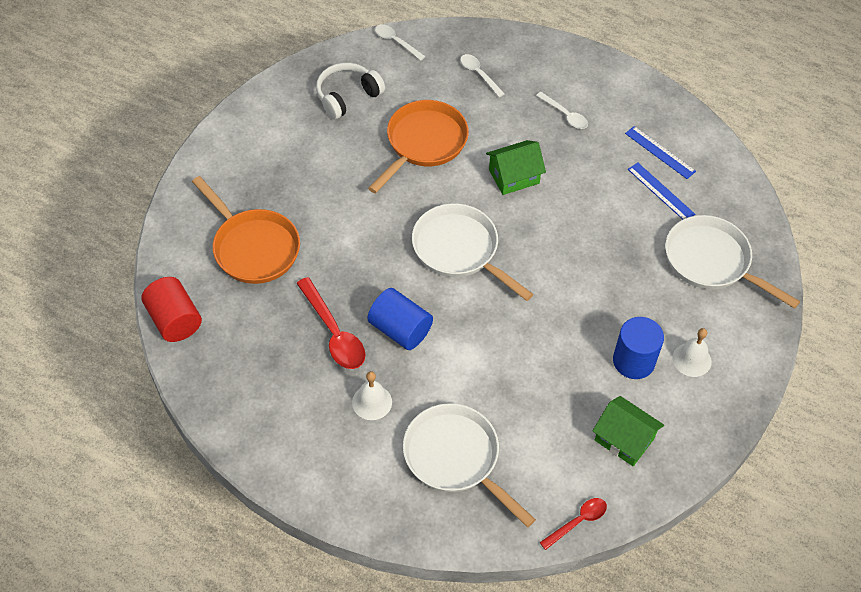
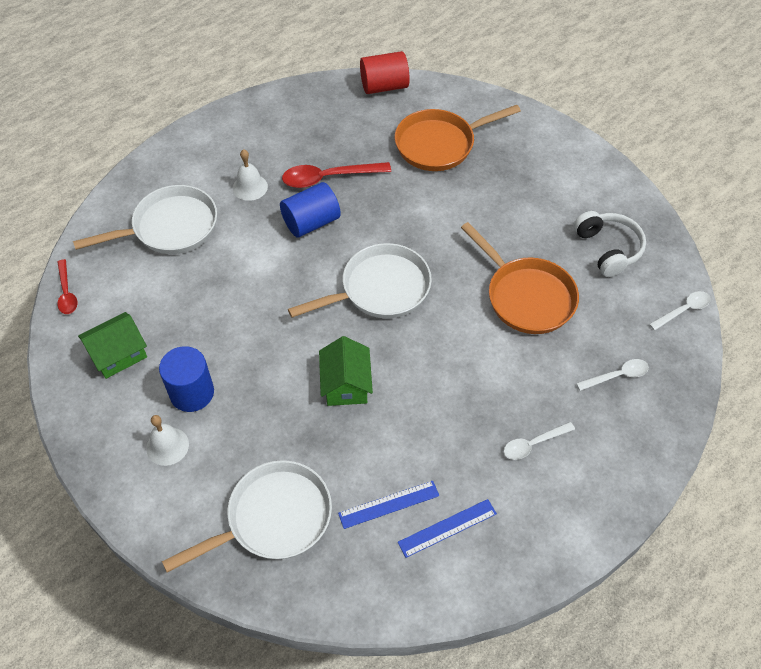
camera: 110 degrees right, 0 degrees up
(514, 176) = (457, 363): green house -> green house (346, 384)

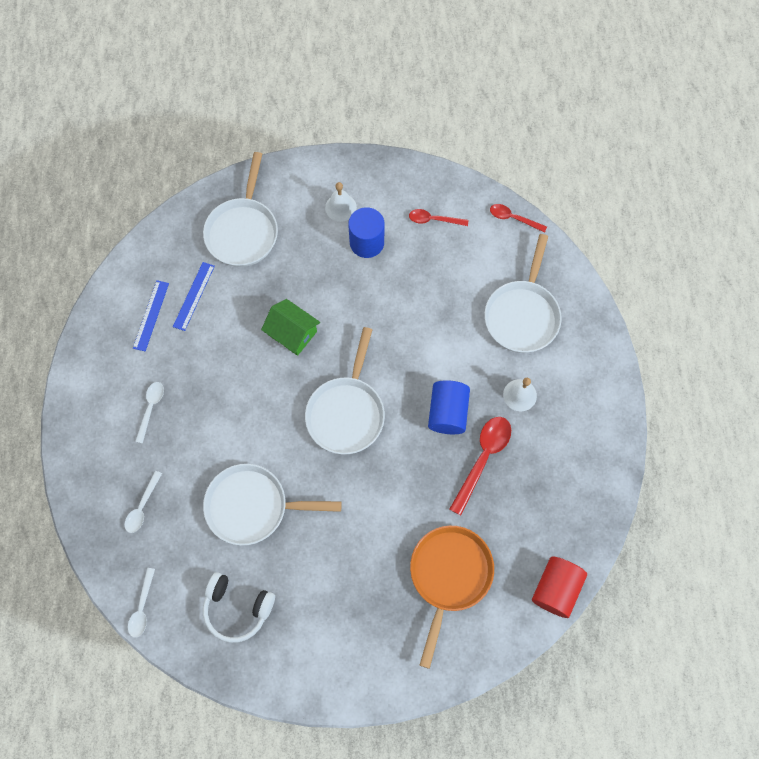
camera: 130 degrees right, 15 degrees up
(118, 354) = (434, 220): green house -> red spoon
(526, 296) = (253, 506): orange pan -> white pan

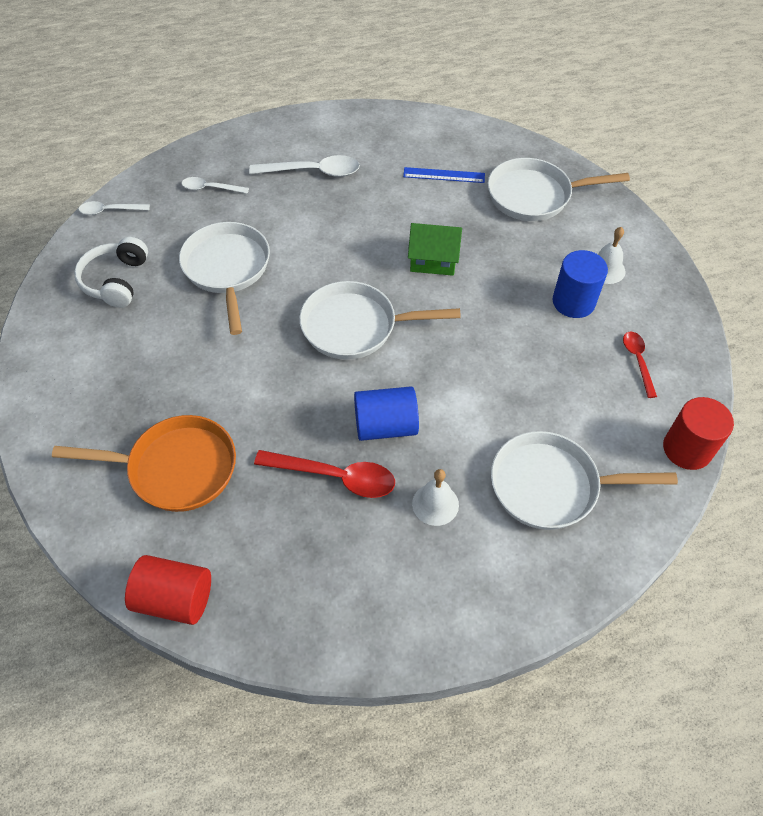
camera: 75 degrees right, 15 degrees down
(151, 315) = (410, 150): blue ruler -> none
(151, 408) = (313, 172): white spoon -> white spoon, size x1.66
(292, 333) = (433, 260): green house -> green house turned 75 degrees clockwise
(513, 218) = (687, 449): red spoon -> red cylinder

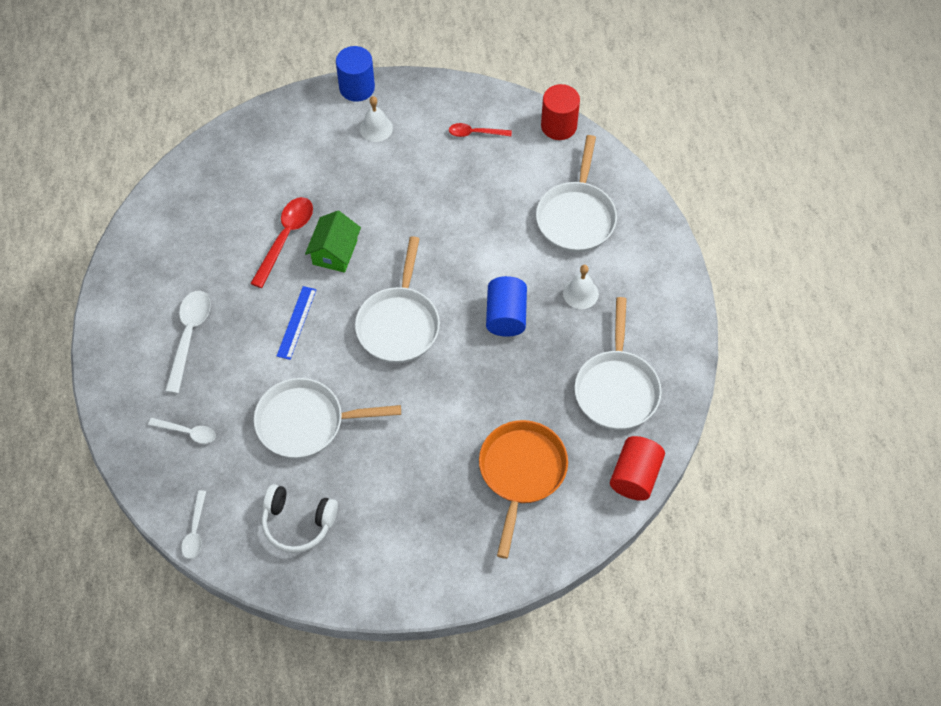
camera: 80 degrees left, 5 degrees up
(210, 188) = (187, 432): white spoon -> white spoon turned 90 degrees counterclockwise
(335, 477) = (547, 357): red spoon -> red spoon (286, 238)
(444, 175) = (226, 224): blue ruler -> blue ruler (296, 322)
(534, 196) = (274, 158): white pan -> white pan (616, 388)
(573, 302) = (406, 160): blue cylinder -> blue cylinder (357, 88)

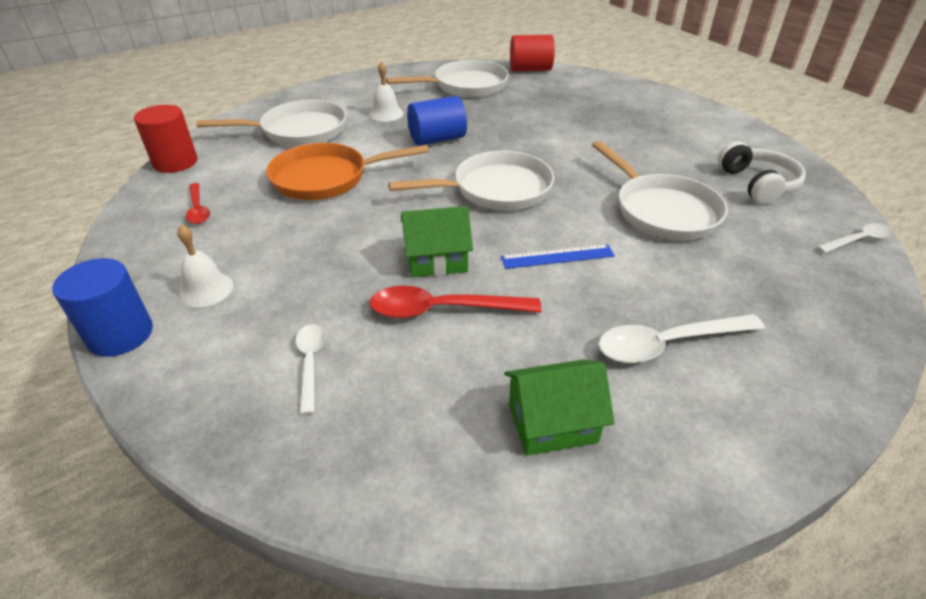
camera: 115 degrees left, 20 degrees down
(178, 253) = (552, 423): none -> green house
(187, 432) = (780, 289): white spoon -> white spoon (310, 363)
(521, 473) = (577, 103): orange pan -> orange pan (326, 178)

